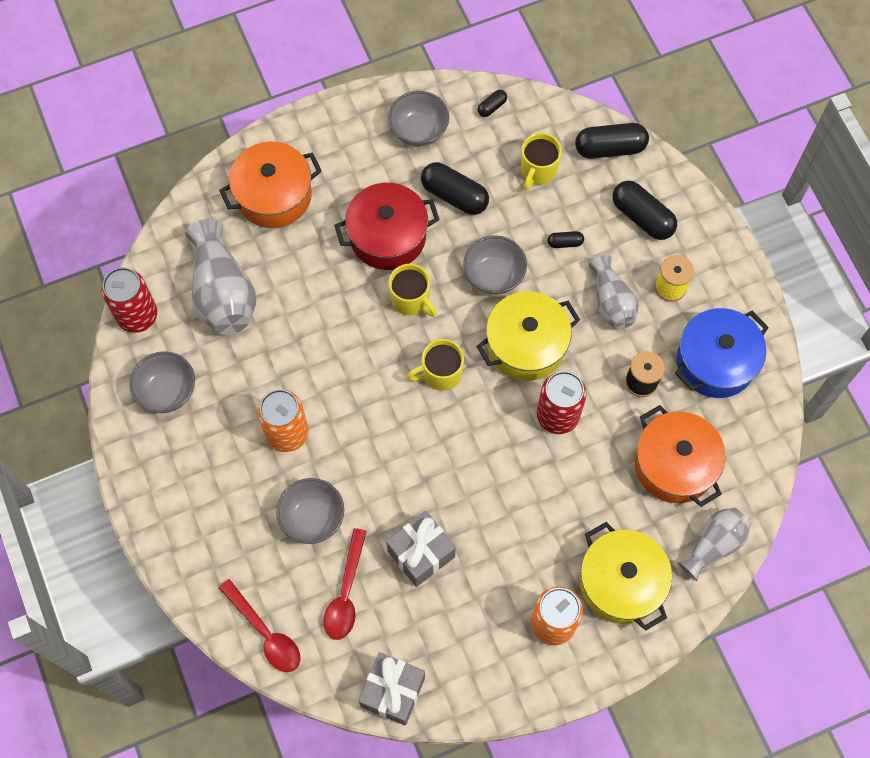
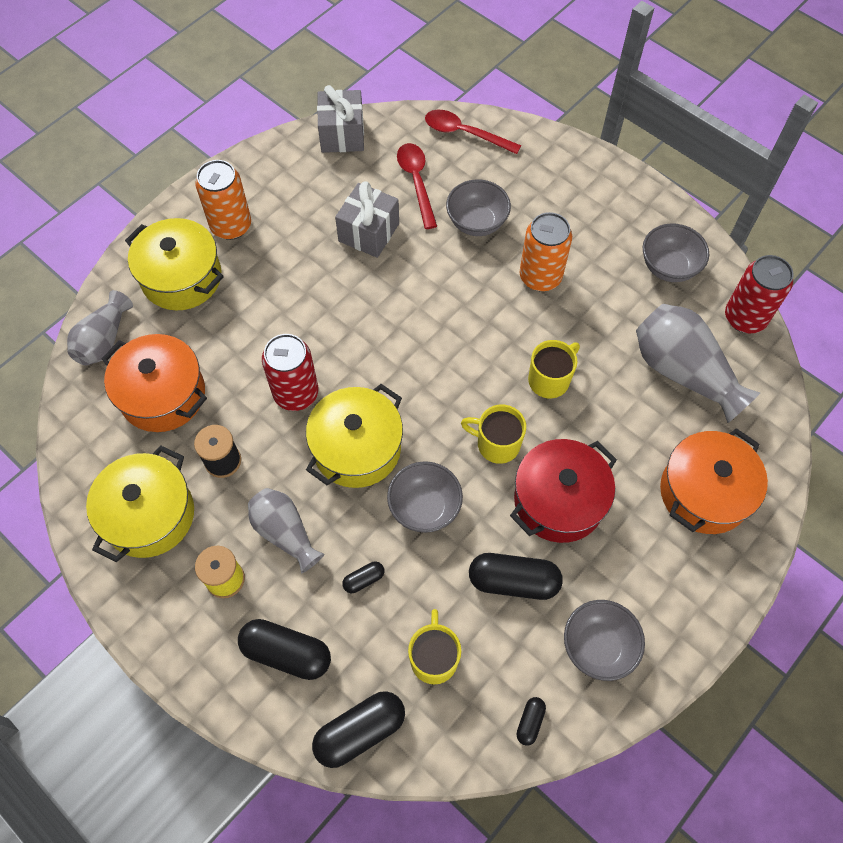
camera: 155 degrees right, 5 degrees down
(441, 373) = (429, 385): yellow mug -> yellow mug (549, 380)
(715, 362) = (149, 515): blue pot -> yellow pot

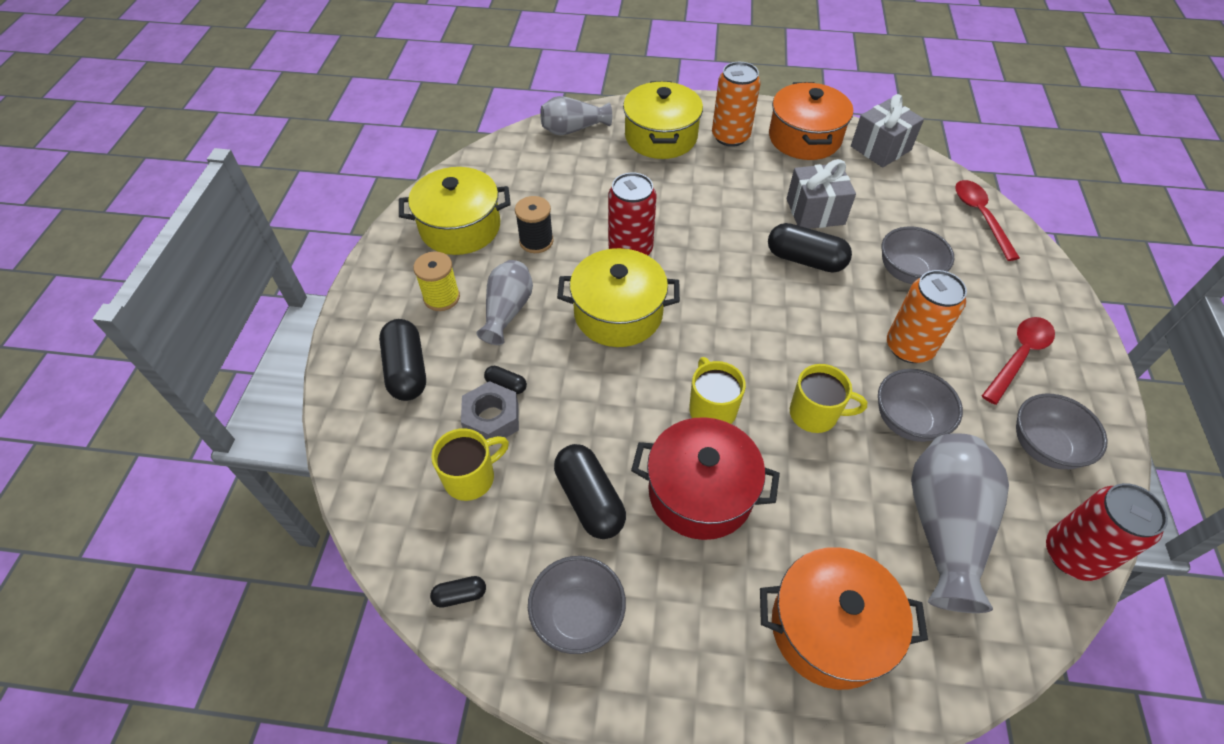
camera: 55 degrees right, 10 degrees down
(163, 395) = (559, 180): orange pot -> orange pot (804, 138)
(360, 731) = (370, 460): black capsule -> black capsule (805, 260)
(389, 610) = (492, 419): none -> grey nut
(416, 182) = (896, 213): red spoon -> red spoon (1019, 356)
(424, 507) = (605, 390): grey bowl -> grey bowl (908, 421)

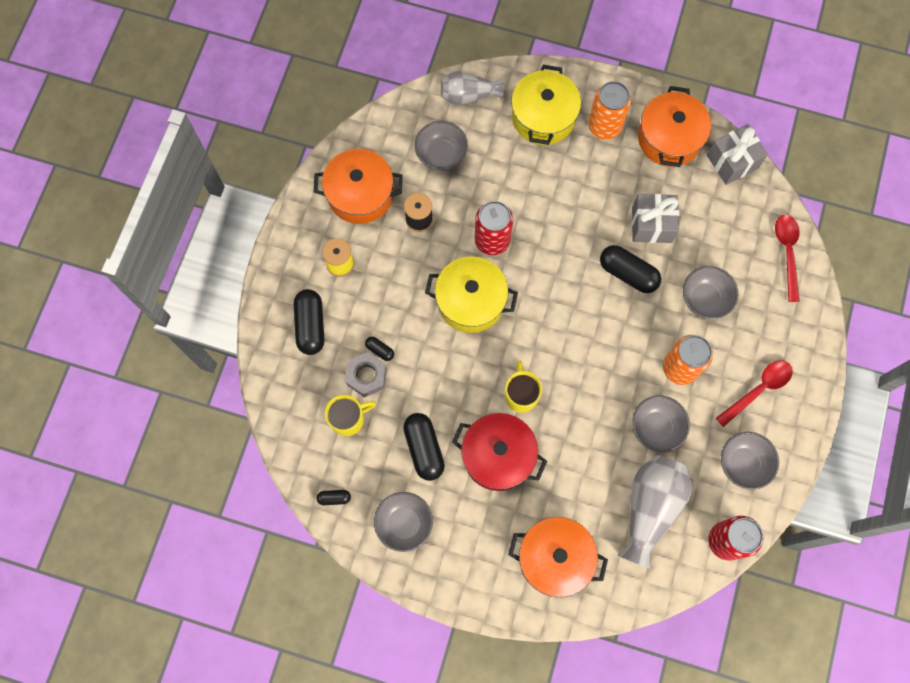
camera: 10 degrees right, 20 degrees up
(460, 227) = (360, 194): yellow pot -> orange pot
(507, 311) = (388, 284): grey vase -> none
(552, 181) = (441, 155): none -> grey bowl
(815, 414) = (592, 411): yellow mug -> none

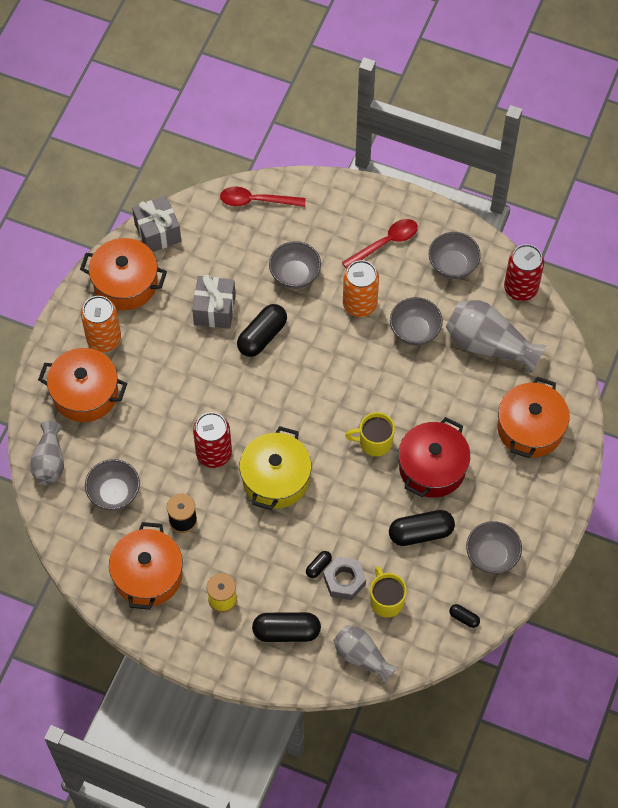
camera: 85 degrees left, 10 degrees down
(288, 399) = (362, 656): none -> grey vase
(334, 498) = (464, 618): black capsule -> black capsule turned 60 degrees counterclockwise
(543, 117) = (85, 393): yellow pot -> orange pot
(758, 389) = (385, 243): red spoon -> red spoon turned 90 degrees clockwise

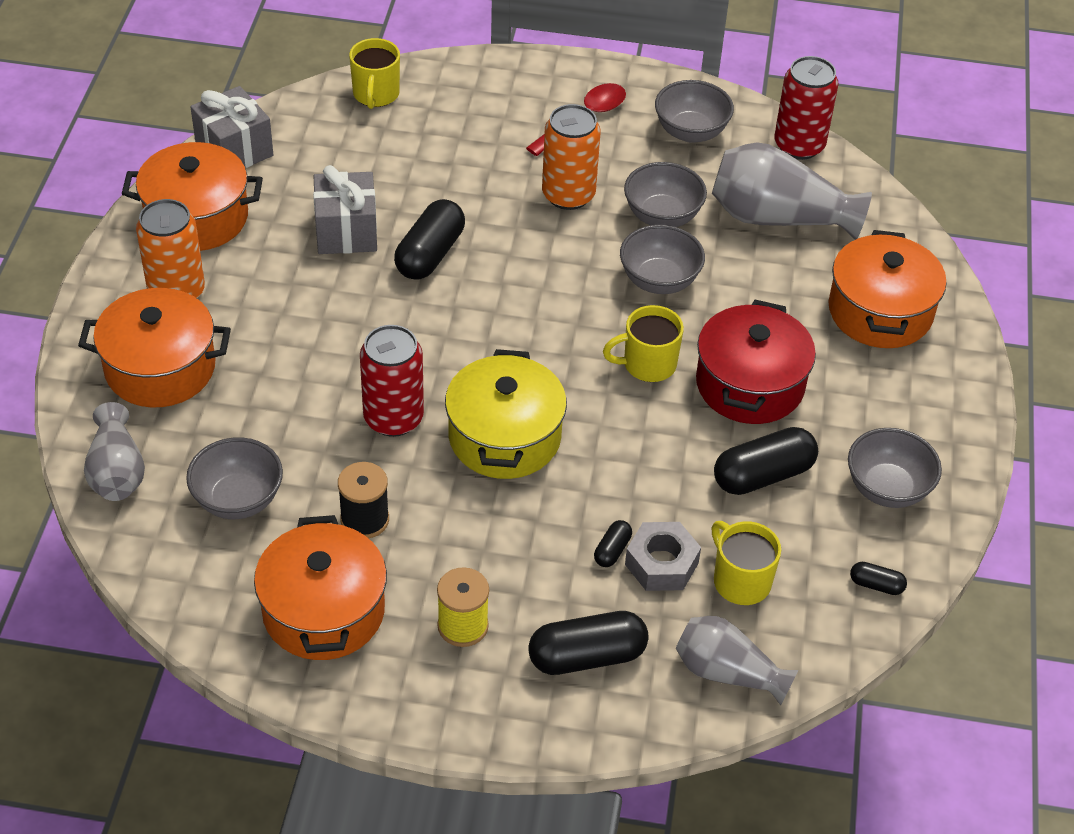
camera: 15 degrees left, 15 degrees down
(256, 200) = (375, 94): red spoon -> yellow mug
(295, 275) = (459, 173): grey bowl -> grey bowl (659, 280)

